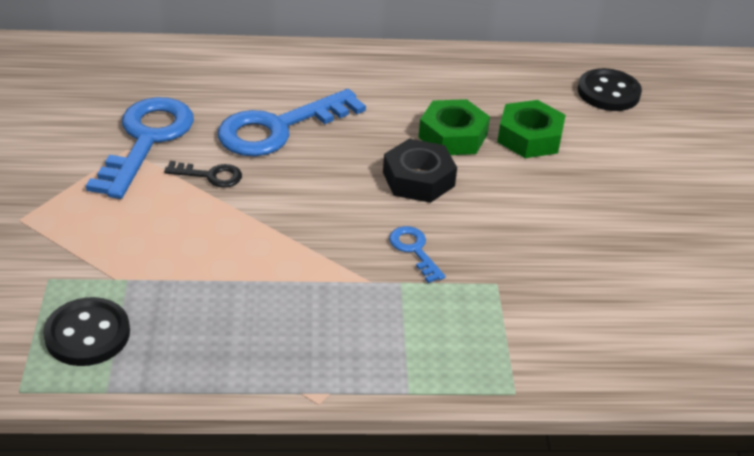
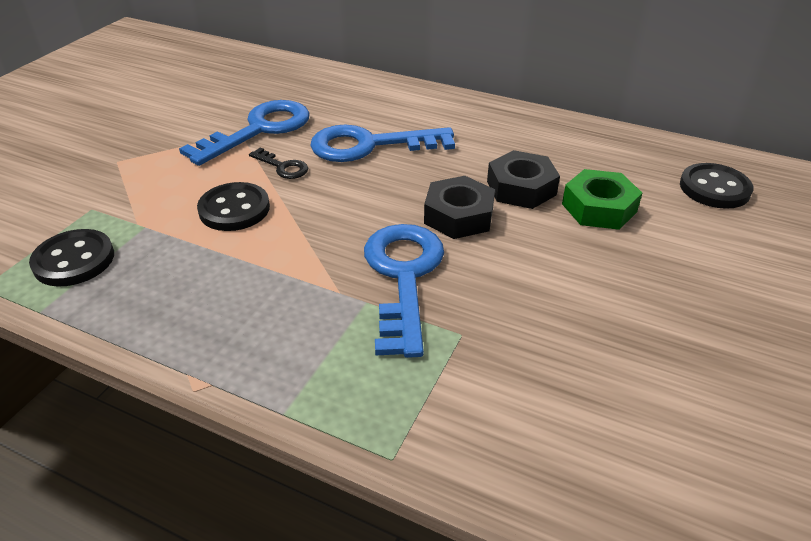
camera: 30 degrees right, 0 degrees up
(202, 234) = (234, 209): none -> black button
(414, 250) = (403, 277): blue key -> blue key, size x2.14
(453, 136) = (521, 188): green nut -> black nut

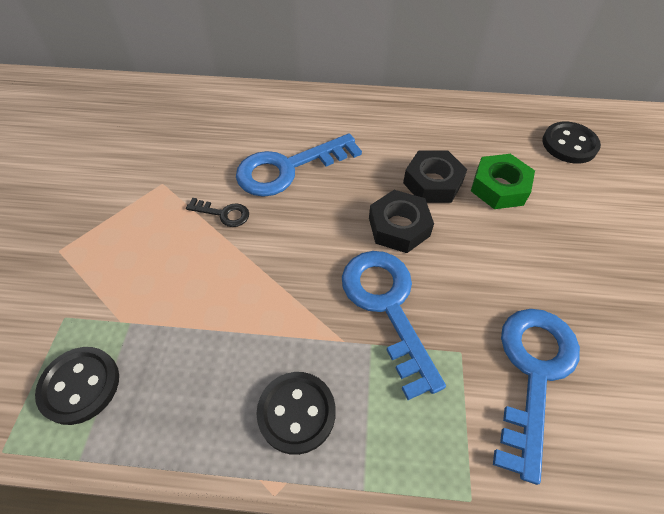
camera: 20 degrees left, 15 degrees up
(234, 209) = (204, 276): black button -> black button (296, 412)
(259, 130) = (179, 175): blue key -> blue key (533, 373)

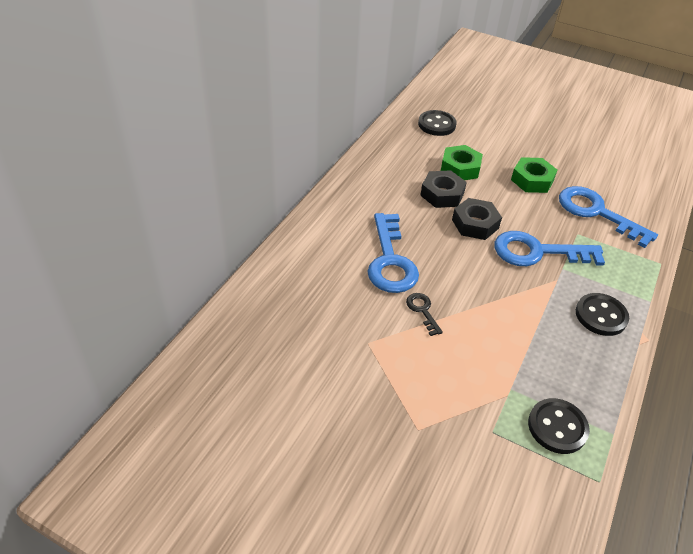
camera: 70 degrees left, 10 degrees down
(223, 214) = (422, 311): black key -> black key turned 60 degrees counterclockwise
(542, 270) = (532, 180): none -> green nut

